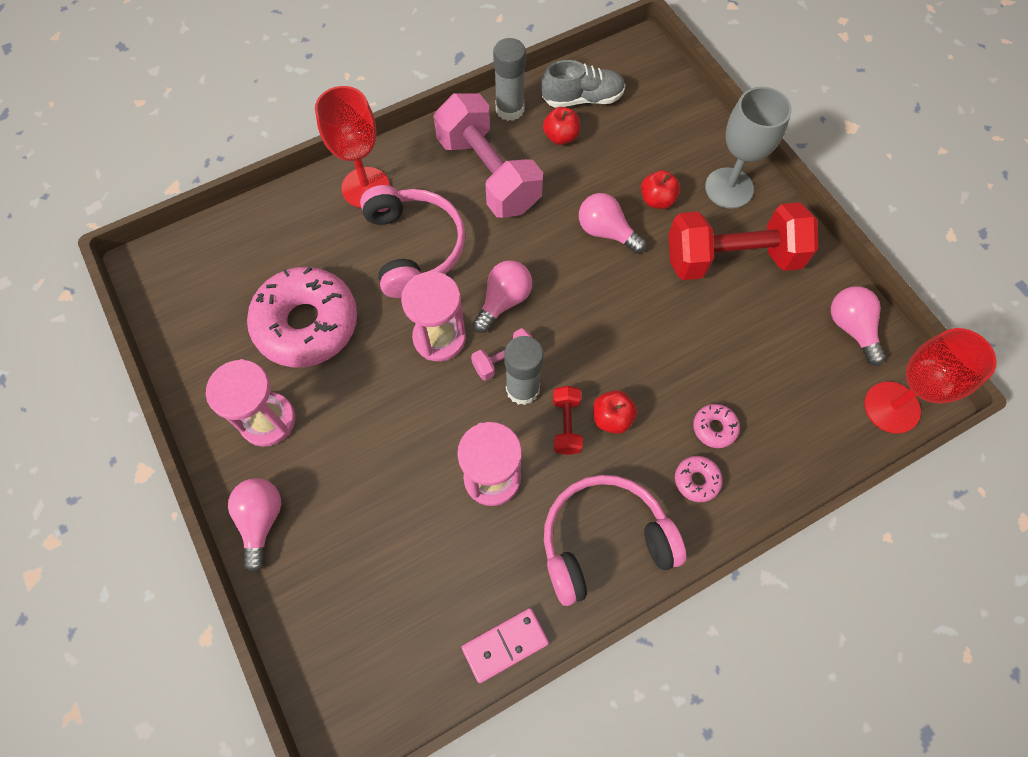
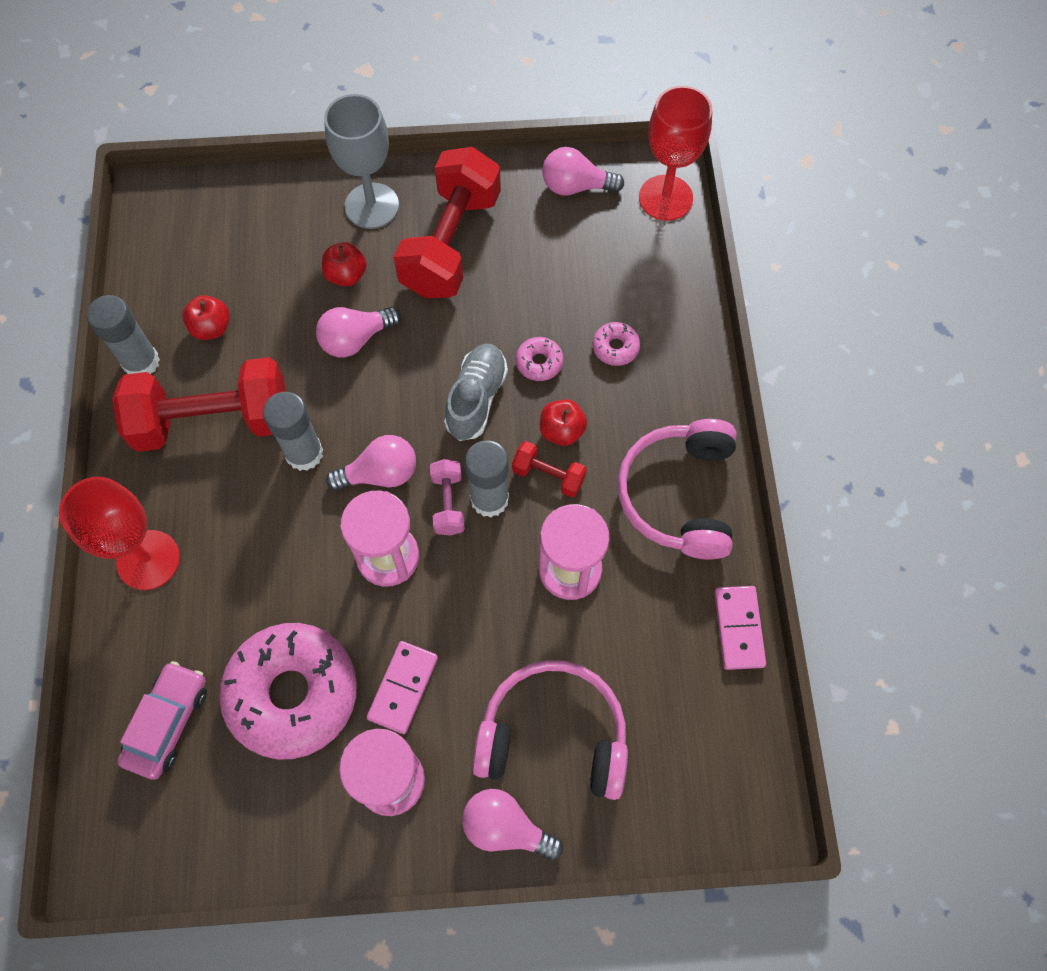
camera: 65 degrees left, 0 degrees up
(255, 257) = (168, 723): none -> pink car
(341, 396) = (403, 687): none -> pink domino
(414, 247) = (261, 538): pink headphones -> pink headphones (553, 735)
(488, 174) = (213, 421): pink dumbbell -> red dumbbell
(494, 243) = (304, 453): none -> grey glue stick
(503, 301) = (380, 474): pink light bulb -> pink light bulb turned 105 degrees clockwise
(582, 99) = (176, 284): grey shoe -> grey shoe (476, 399)
(696, 480) = (658, 388): pink donut -> pink donut (539, 362)

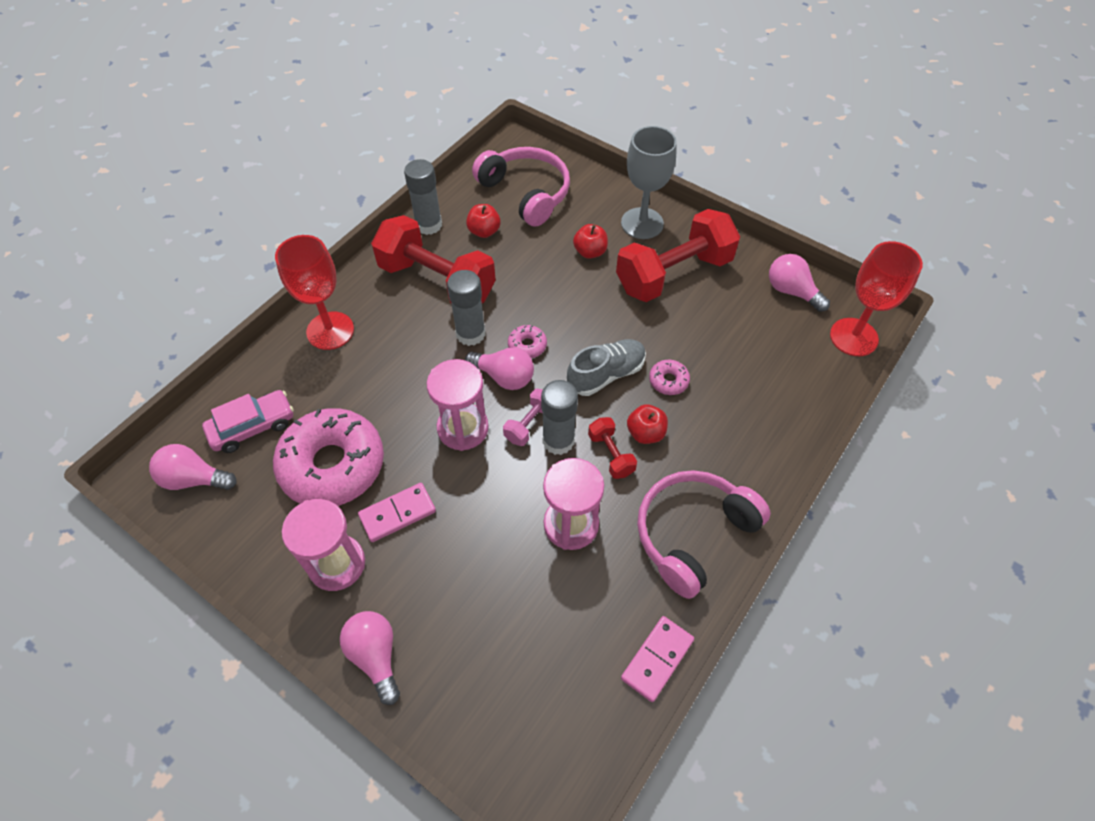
camera: 40 degrees right, 10 degrees down
(355, 339) = (562, 291): pink light bulb -> pink light bulb (194, 479)
(553, 735) = (461, 622): pink headphones -> pink headphones (526, 193)
(615, 347) = (731, 407): pink donut -> pink donut (527, 345)

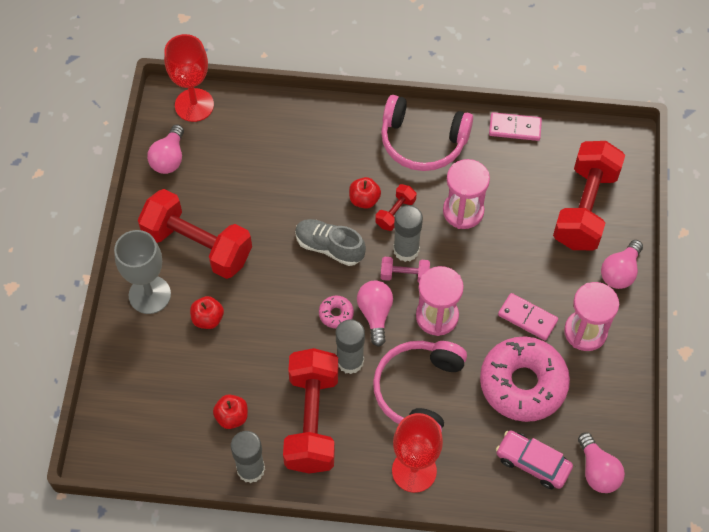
camera: 120 degrees left, 5 degrees up
(487, 673) = (585, 208): none -> red dumbbell
(526, 193) = (162, 409): pink headphones -> pink headphones (418, 391)
(668, 381) = (309, 205): pink donut -> none

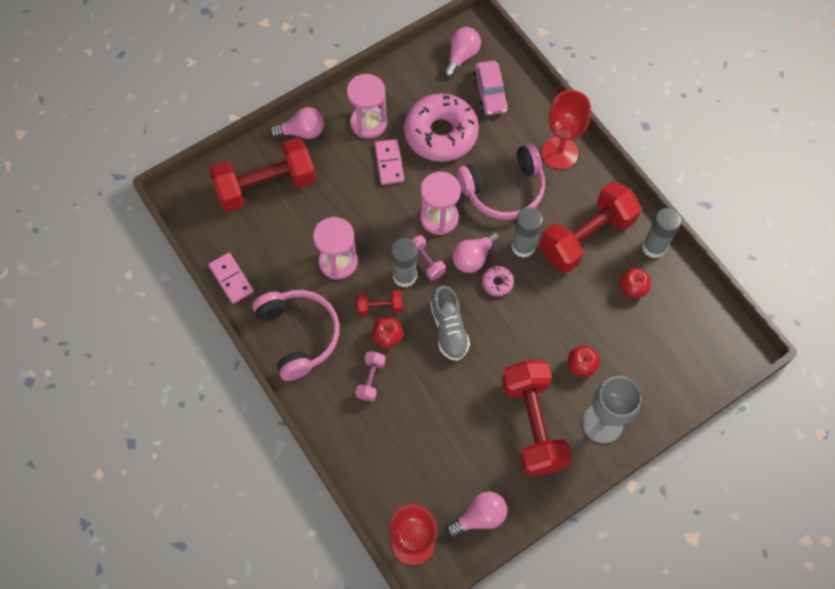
camera: 130 degrees left, 5 degrees up
(340, 164) = (371, 379): none -> pink dumbbell

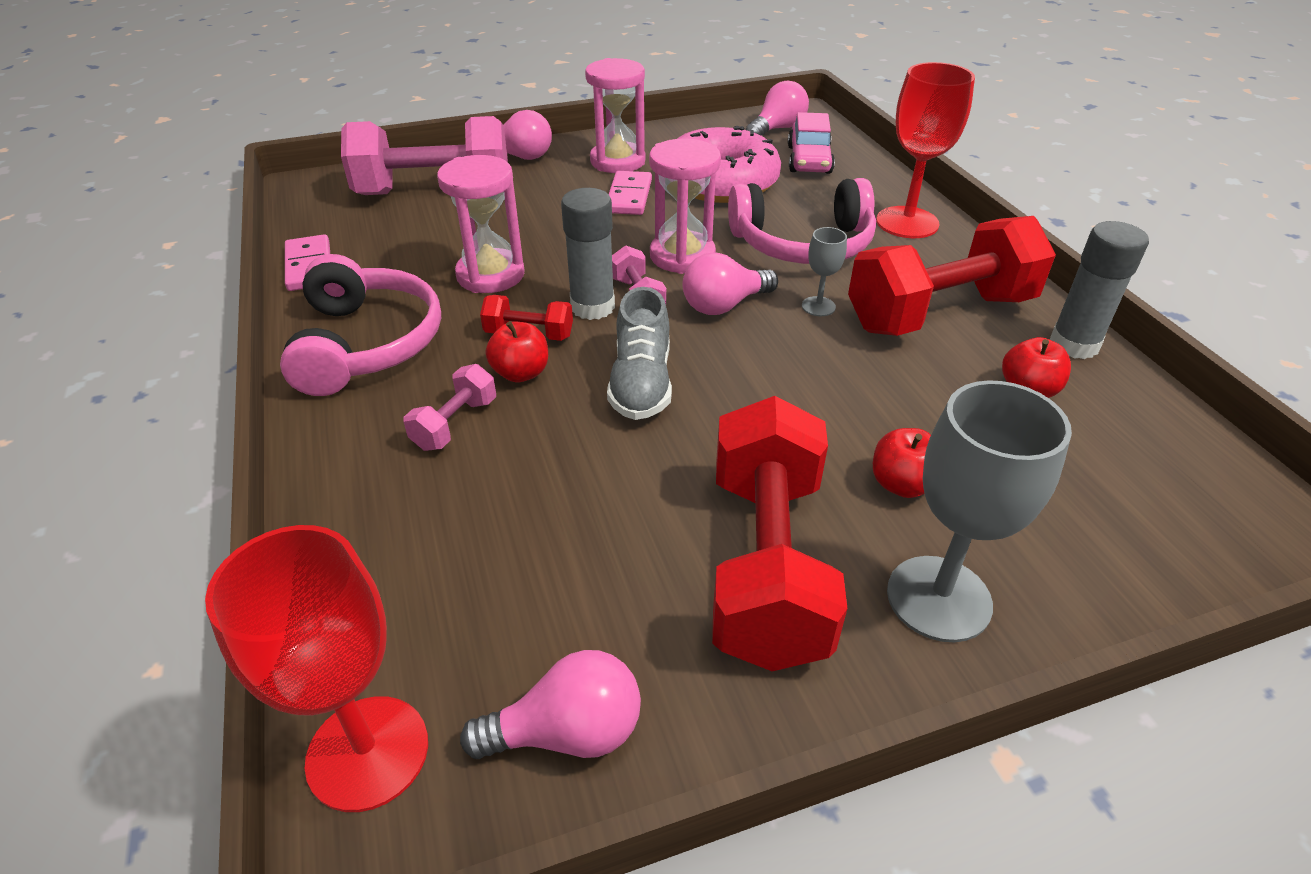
camera: 15 degrees right, 25 degrees down
(266, 186) = (434, 191): red dumbbell -> pink dumbbell
(497, 283) = (756, 340): pink donut -> none
(523, 246) = (818, 306): grey glue stick -> grey goblet

